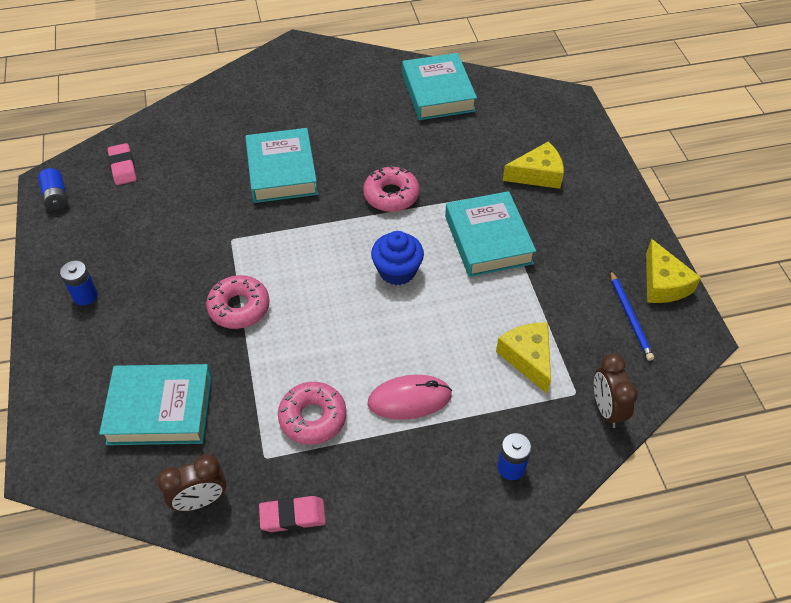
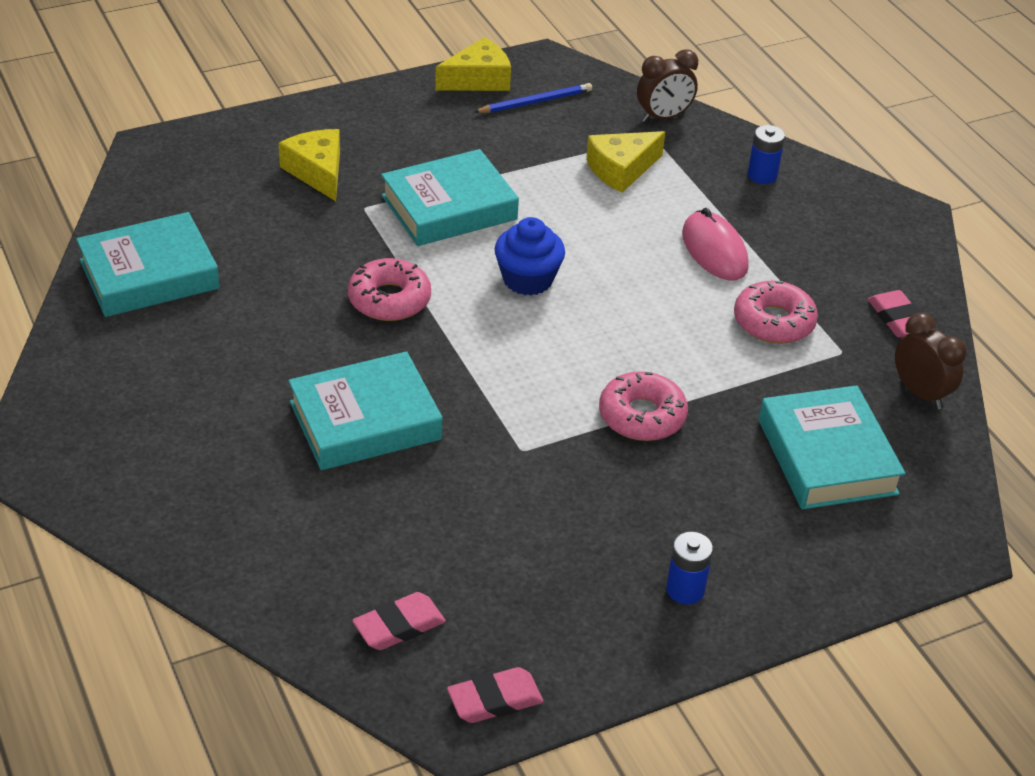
camera: 105 degrees left, 10 degrees down
(56, 197) = (495, 700): blue battery -> pink eraser

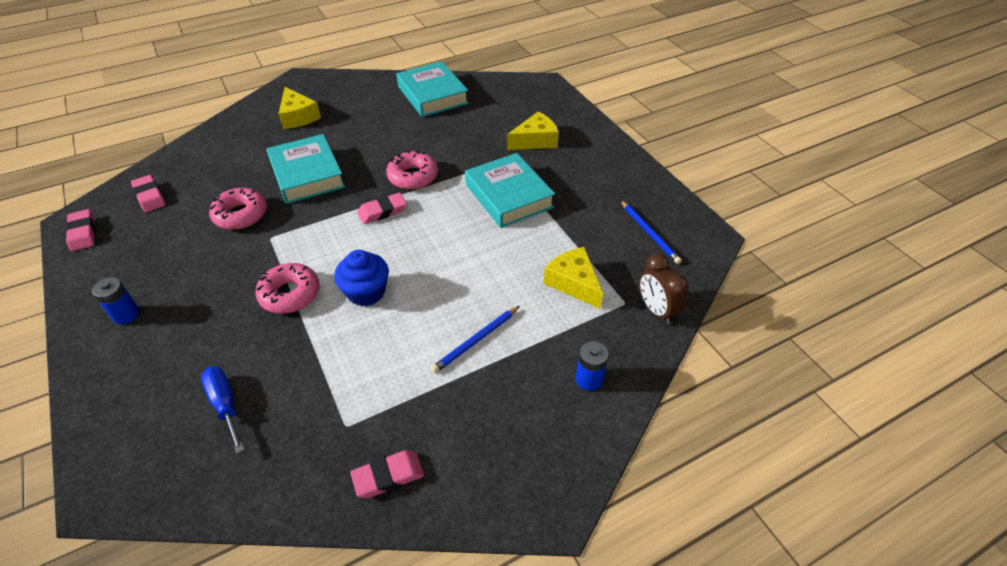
camera: 90 degrees right, 5 degrees up
(471, 331) = (382, 211): none -> pink eraser
(478, 79) = (667, 202): yellow cheese -> yellow cheese (298, 117)
(527, 279) = (435, 235): blue cupcake -> blue cupcake (366, 292)
(714, 250) = (476, 340): pink mouse -> blue pencil
(773, 322) = (386, 377): pink donut -> pink donut (240, 215)
(827, 457) = (225, 404): turquoise book -> blue screwdriver
(920, 393) = (286, 484): brown clock -> none

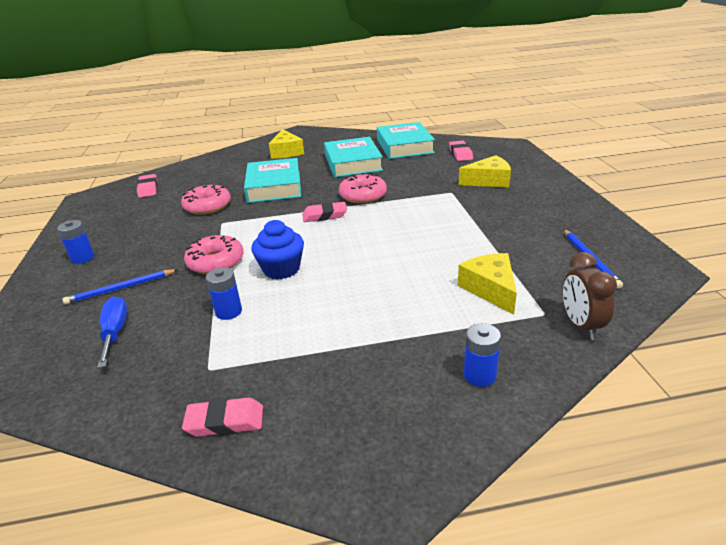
camera: 20 degrees right, 15 degrees down
(83, 233) = (88, 205): pink eraser -> pink eraser (460, 154)
(335, 356) = (228, 311): none -> blue battery
(476, 340) = (368, 321): blue pencil -> blue pencil (121, 288)
(509, 196) = (447, 216): turquoise book -> turquoise book (353, 163)

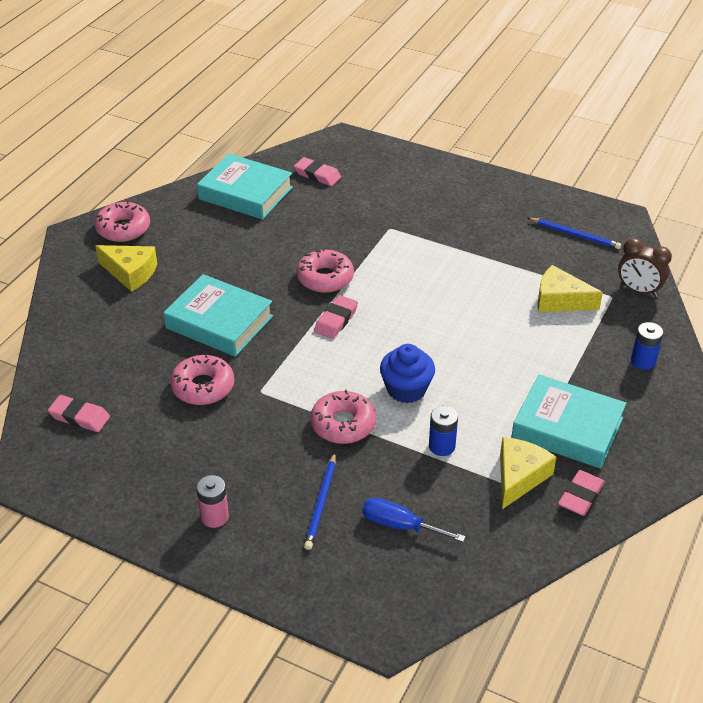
camera: 55 degrees left, 10 degrees up
(82, 258) = (214, 517): blue battery -> pink battery
(321, 137) = (123, 228): none -> pink donut
(353, 163) = (237, 245): turquoise book -> turquoise book (567, 428)
(488, 181) = (397, 197): yellow cheese -> yellow cheese (519, 477)

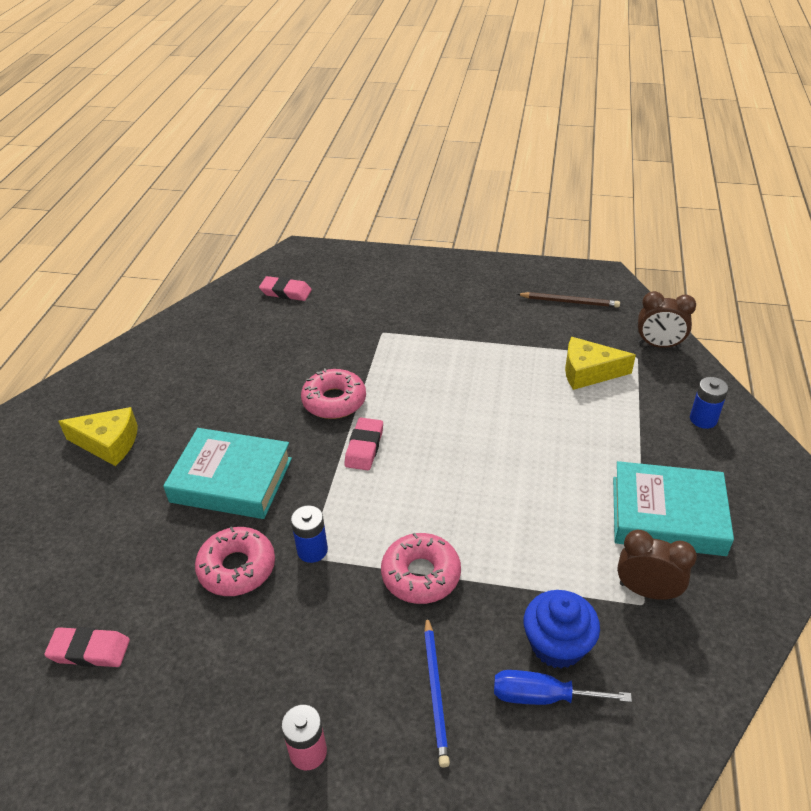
camera: 15 degrees left, 0 degrees up
(123, 228) = (86, 393): pink donut -> none
(245, 193) = (215, 326): turquoise book -> none
(406, 389) = (475, 512): blue cupcake -> blue cupcake (557, 645)
(442, 446) = (544, 574): blue battery -> blue battery (312, 550)
(519, 477) = (647, 591): yellow cheese -> brown clock
(574, 235) = (569, 302): blue pencil -> brown pencil
(580, 496) = (724, 597): pink eraser -> none

